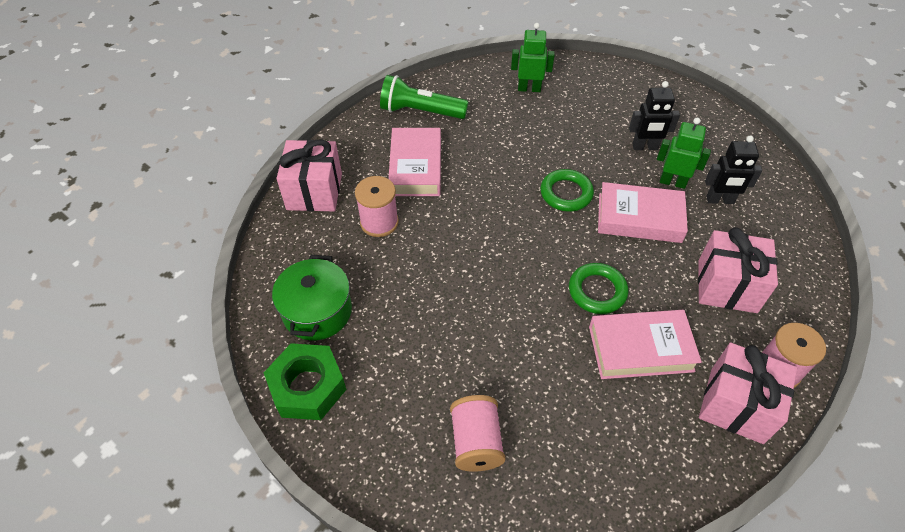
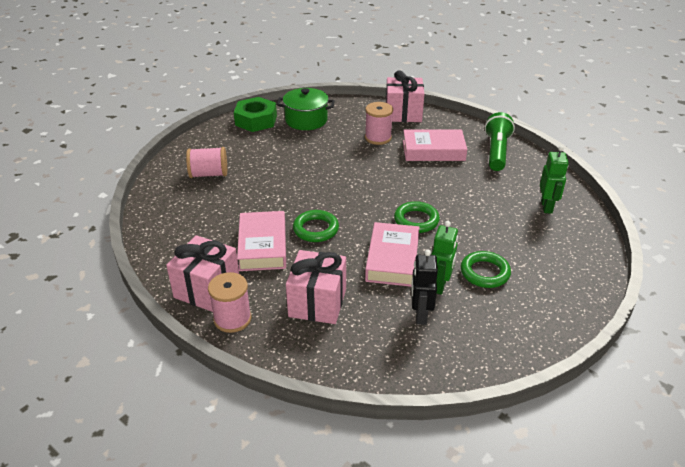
camera: 90 degrees right, 15 degrees down
(645, 147) = (484, 273): black robot -> green ring

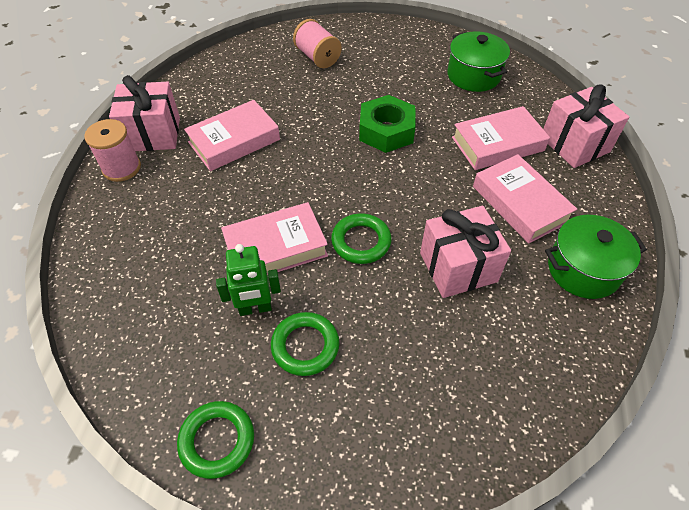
camera: 60 degrees right, 15 degrees up
(256, 120) = (436, 43): green nut -> green nut (386, 131)
(316, 229) = (285, 166): green ring -> green ring (217, 441)
(317, 302) = (172, 216): pink gift -> pink gift (458, 267)
(378, 138) = (497, 144): pink spool -> pink book
(420, 315) = (195, 309): black robot -> none
(496, 151) = (583, 269): green flashlight -> green pot
(547, 207) = (500, 374): green robot -> none

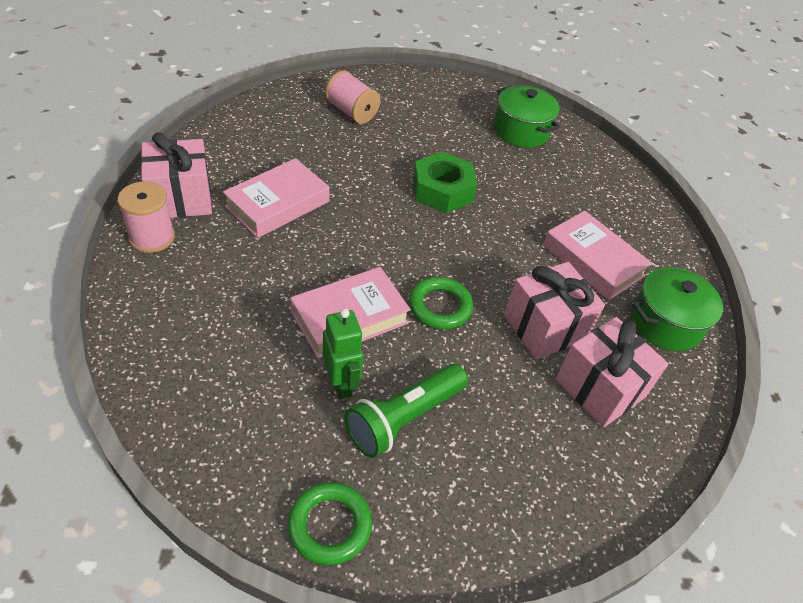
camera: 15 degrees left, 5 degrees down
(255, 308) = (341, 383): green robot -> green robot turned 90 degrees counterclockwise
(305, 346) = (404, 419): green ring -> green flashlight
(497, 144) = (559, 201): pink book -> none
(574, 144) = (634, 200): pink gift -> pink gift (600, 388)

